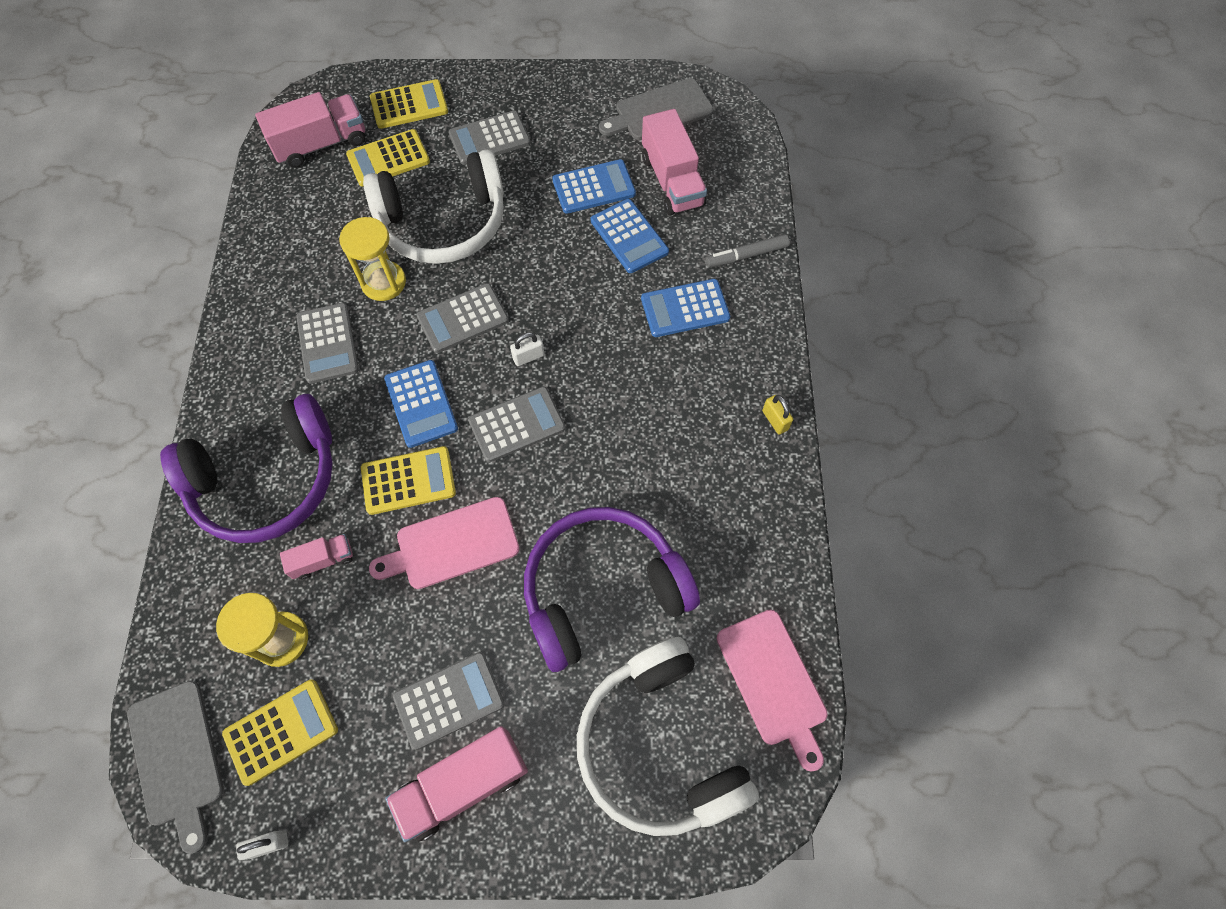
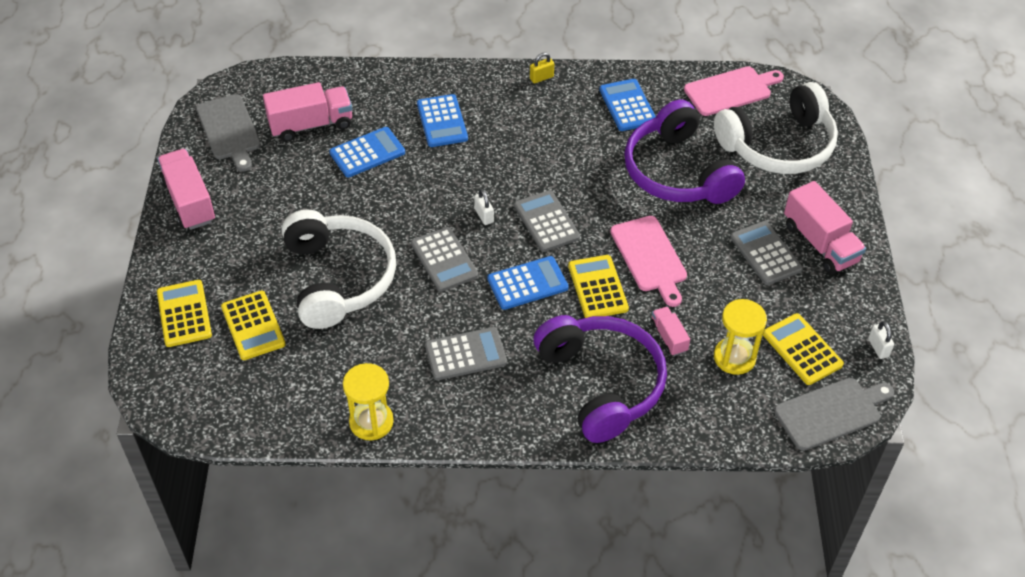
camera: 90 degrees left, 15 degrees down
(321, 144) = (224, 383): pink truck -> pink truck (189, 201)
(383, 282) = (402, 318): yellow hourglass -> yellow hourglass (371, 422)
(489, 138) = (240, 248): grey calculator -> none
(593, 187) = (311, 175): blue calculator -> blue calculator (627, 105)
(746, 255) = (393, 84): grey marker -> none

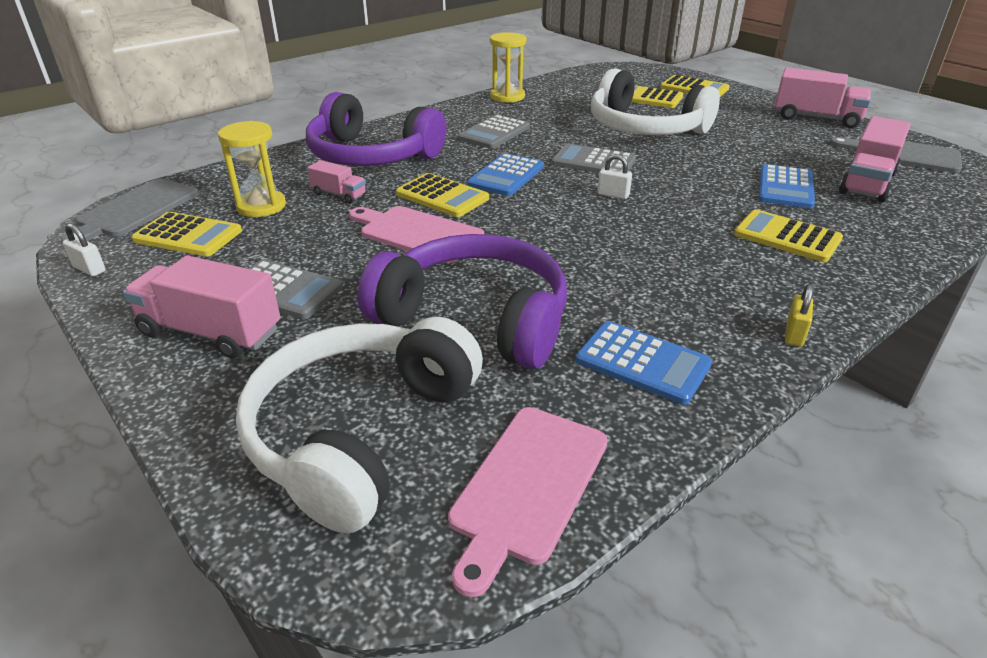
camera: 140 degrees right, 15 degrees down
(442, 121) = (787, 237): blue calculator -> yellow calculator
(546, 221) = (553, 214): grey calculator -> none

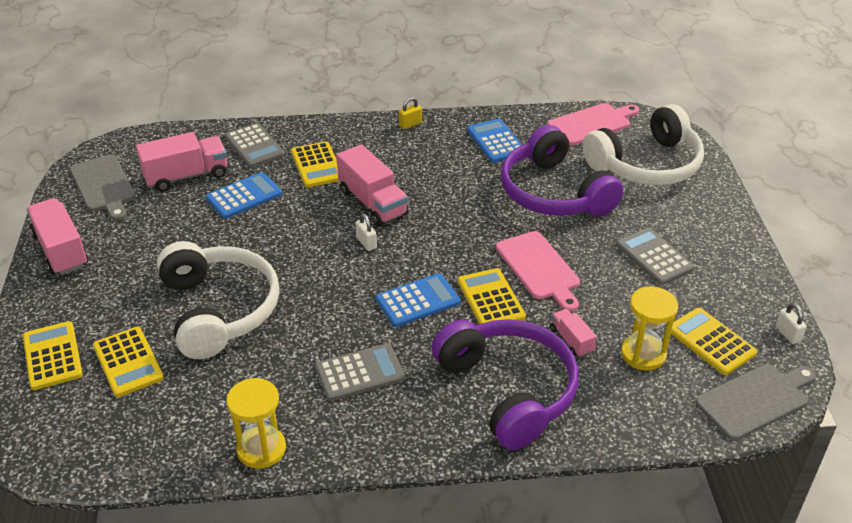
camera: 145 degrees left, 5 degrees up
(210, 332) = (706, 244): pink truck -> pink truck (372, 203)
(593, 162) = (329, 285): grey calculator -> grey calculator (254, 146)

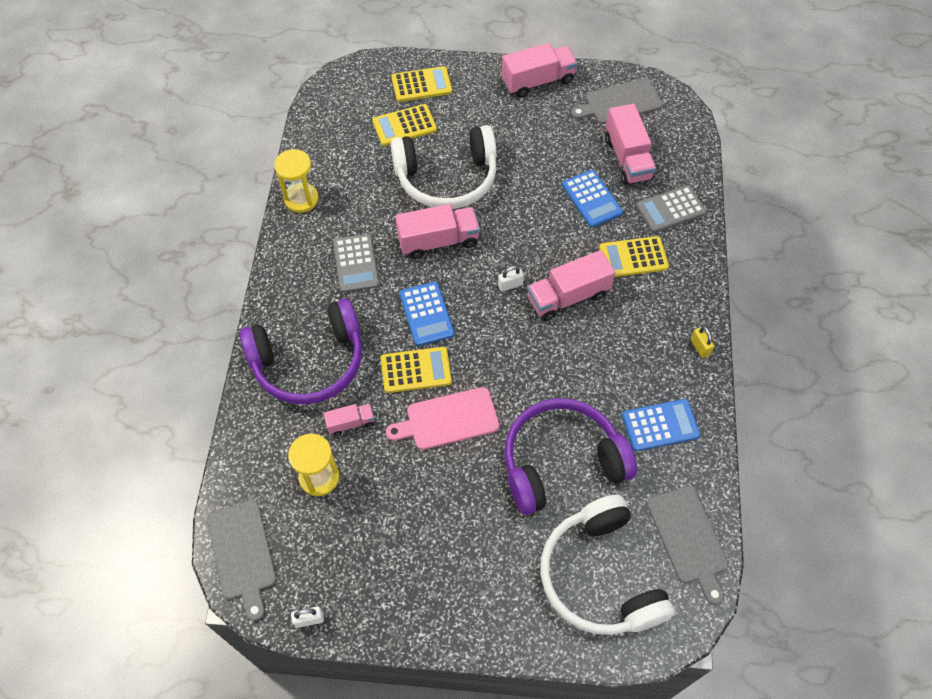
camera: 100 degrees right, 20 degrees up
(315, 305) = (438, 241): none -> pink truck
(592, 124) = (688, 539): pink cutting board -> grey cutting board
(654, 257) = (443, 531): grey calculator -> none
(711, 341) = (318, 542): yellow calculator -> none

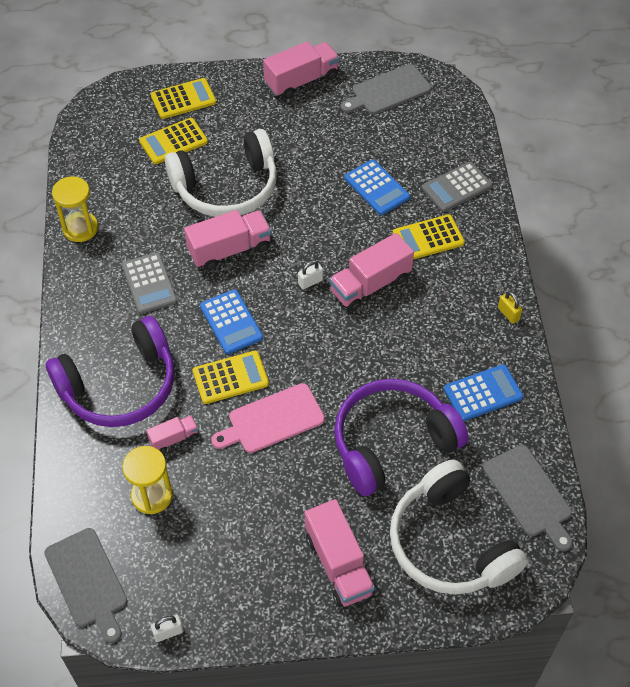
camera: 10 degrees left, 5 degrees down
(627, 158) = (405, 144): pink truck -> pink truck (338, 564)

